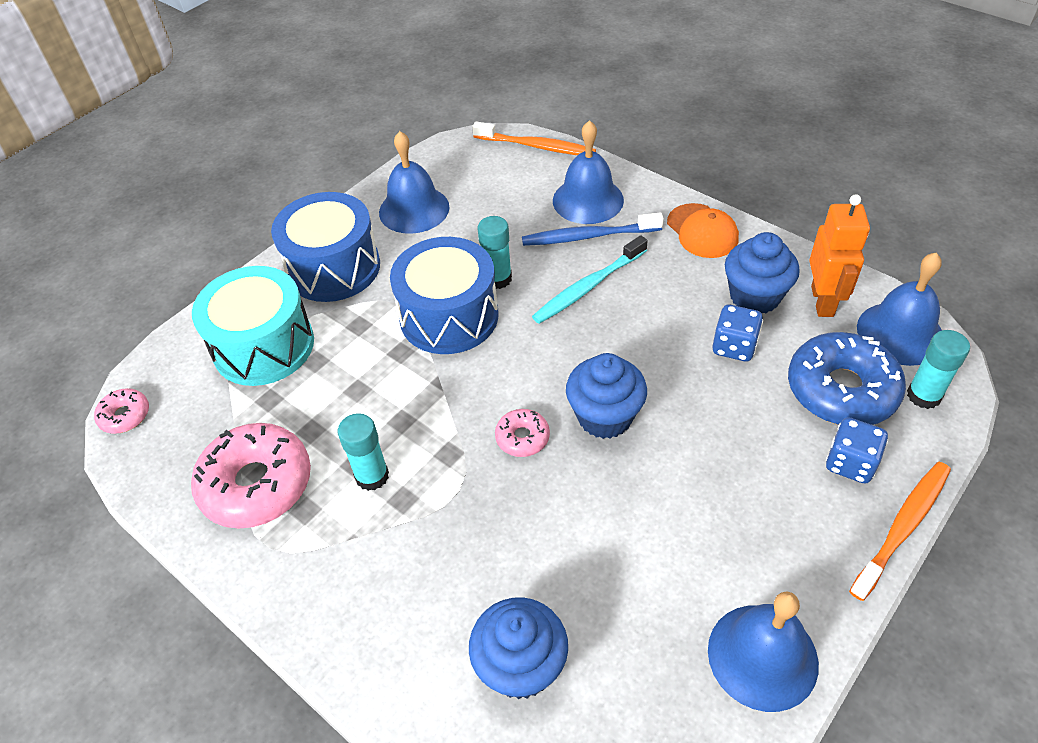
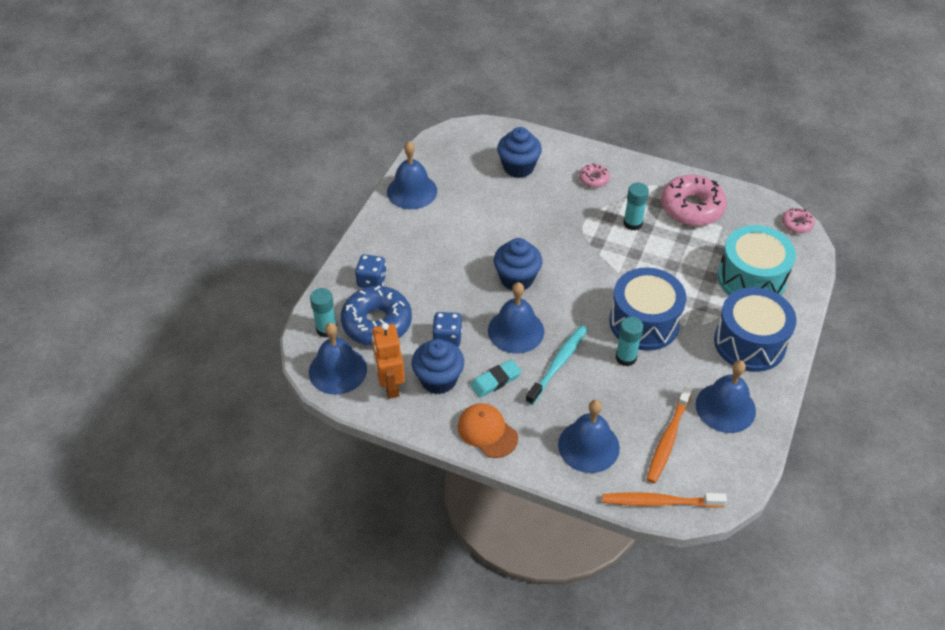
camera: 160 degrees right, 0 degrees up
(522, 438) = (560, 258): pink donut -> pink donut (594, 179)
(589, 236) = (574, 409): blue toothbrush -> none
(631, 339) = (516, 330): none -> blue bell
(677, 282) = (495, 381): none -> turquoise eraser
(902, 527) = (345, 254): orange toothbrush -> orange toothbrush (668, 438)

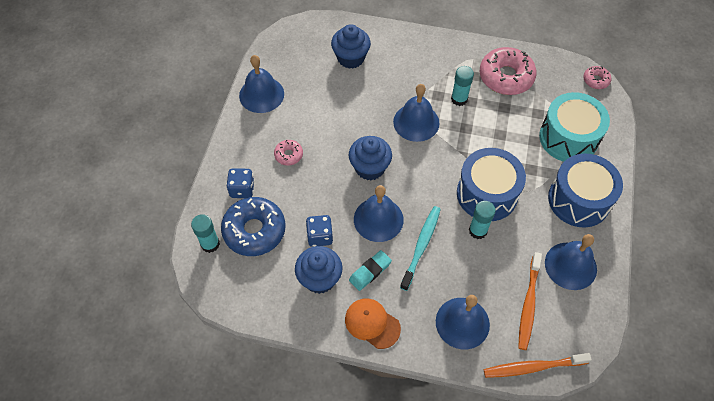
camera: 10 degrees left, 10 degrees up
(337, 370) = (228, 284): blue bell -> blue bell (416, 122)
(390, 385) = (278, 291): orange robot -> none
(594, 179) = (418, 61): pink donut -> pink donut (288, 155)

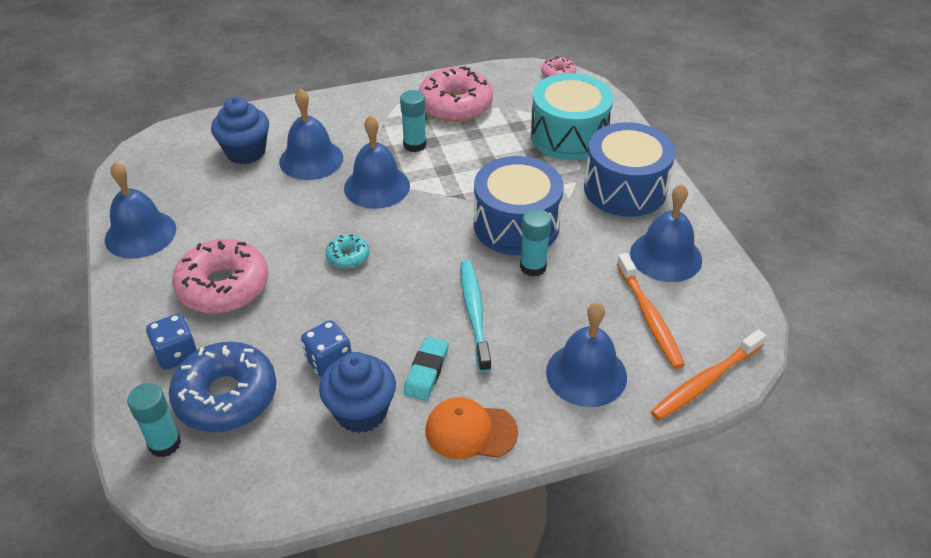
camera: 30 degrees left, 15 degrees down
(288, 155) = (223, 286): pink donut -> pink donut, size x2.06
(370, 168) = (348, 256): blue cupcake -> turquoise donut
(378, 219) = (397, 308): blue bell -> blue bell (311, 159)

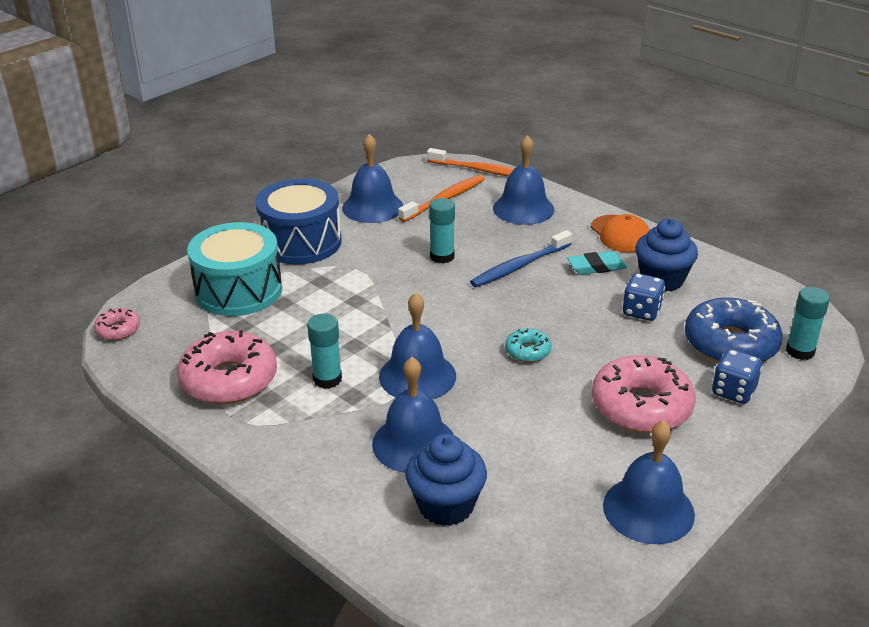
camera: 120 degrees left, 10 degrees down
(474, 314) = (520, 266): turquoise toothbrush -> blue toothbrush
(516, 225) = (399, 279): blue drum -> none

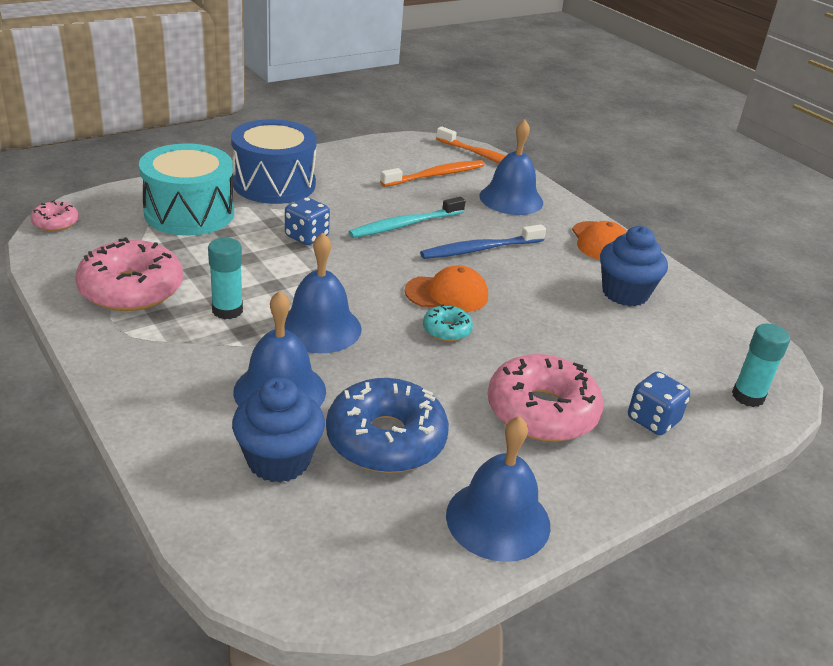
camera: 10 degrees right, 0 degrees up
(372, 207) = (361, 168): blue bell -> none
(442, 257) = (405, 225): turquoise glue stick -> turquoise toothbrush
(511, 317) = (447, 294): none -> orange cap
(596, 267) = (560, 267): turquoise eraser -> none
(641, 311) = (588, 319): blue dice -> blue dice (306, 237)
(730, 344) = (671, 371): blue donut -> blue donut (386, 439)

